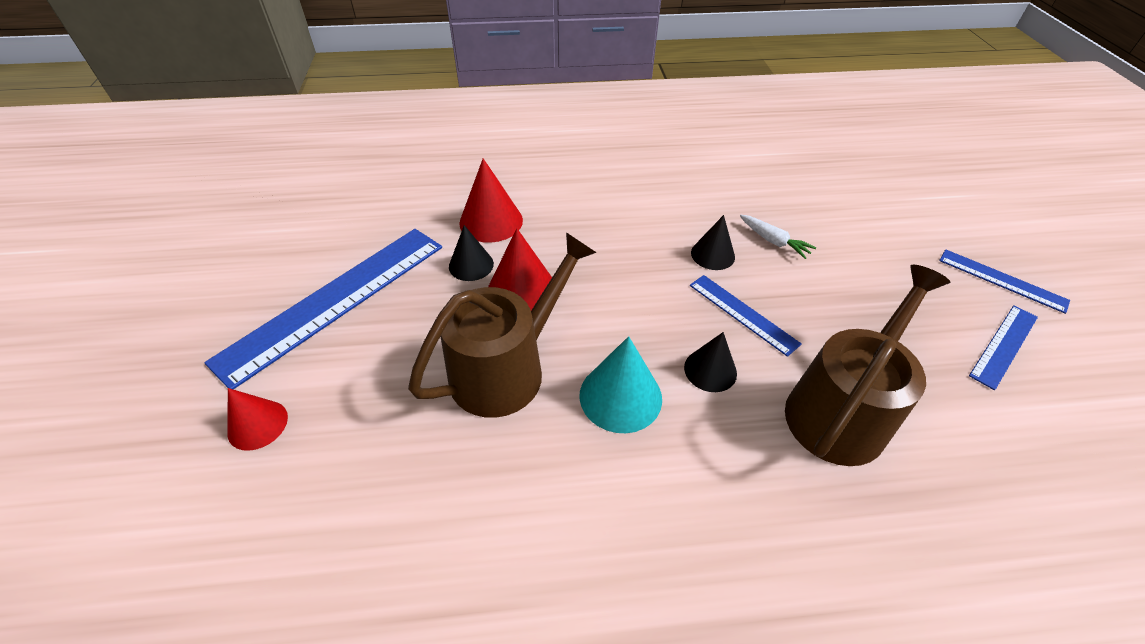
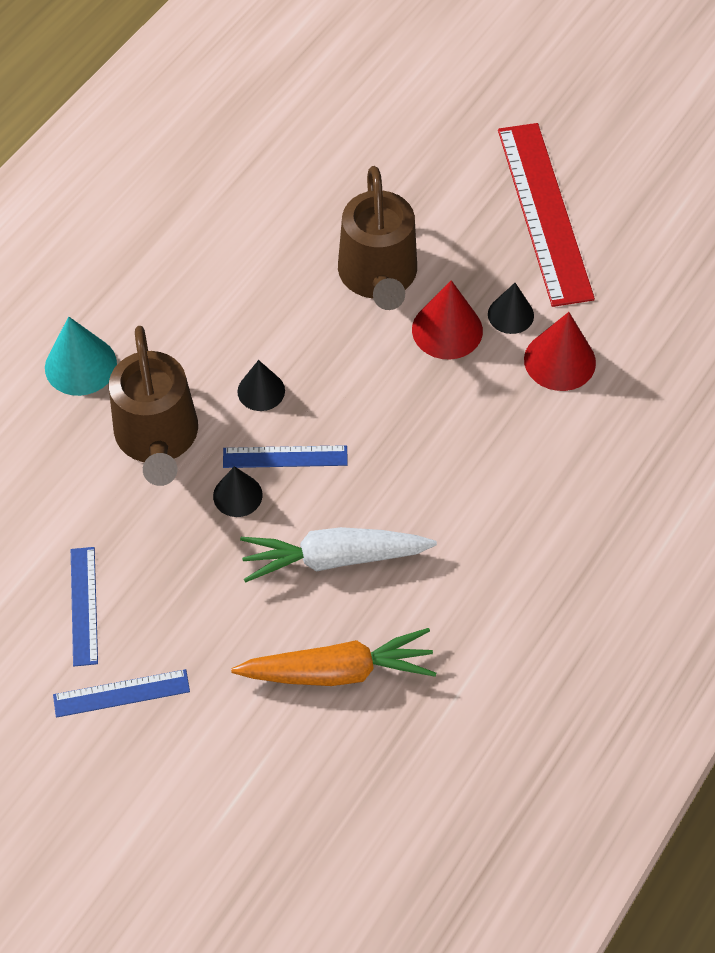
camera: 130 degrees right, 10 degrees up
(257, 424) = (454, 134): red cone -> none
(335, 301) = (544, 212): blue ruler -> red ruler
(620, 396) = (293, 323): turquoise cone -> turquoise cone (80, 365)
(712, 254) = (363, 494): black cone -> black cone (237, 495)
(773, 241) = (333, 558): white carrot -> white carrot, size x2.02
(828, 199) = (339, 671): none -> orange carrot

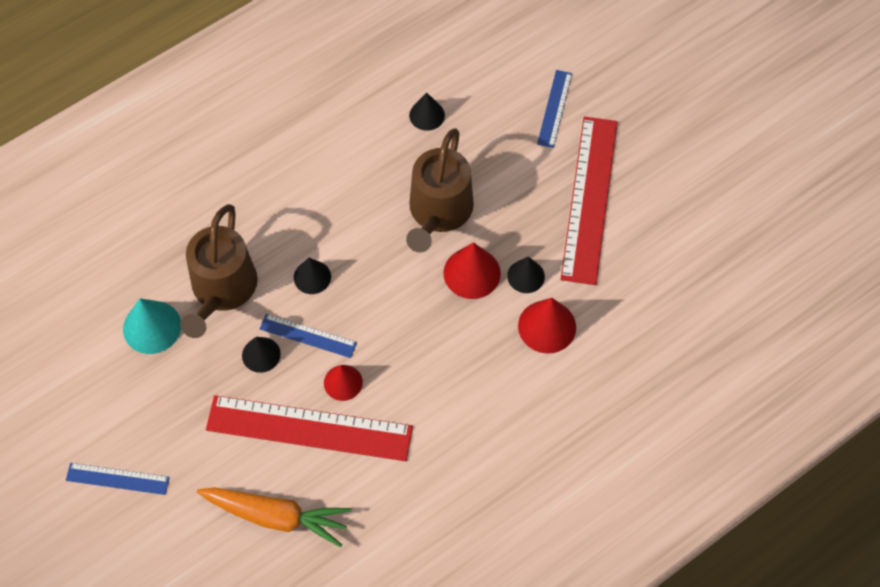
camera: 20 degrees right, 5 degrees up
(80, 365) = (190, 213): turquoise cone -> turquoise cone (152, 327)
(84, 605) = (118, 403): blue ruler -> blue ruler (555, 108)
(317, 178) = (427, 115): none -> black cone
(333, 558) = (309, 428): white carrot -> red ruler
(350, 495) = (343, 382): none -> red cone

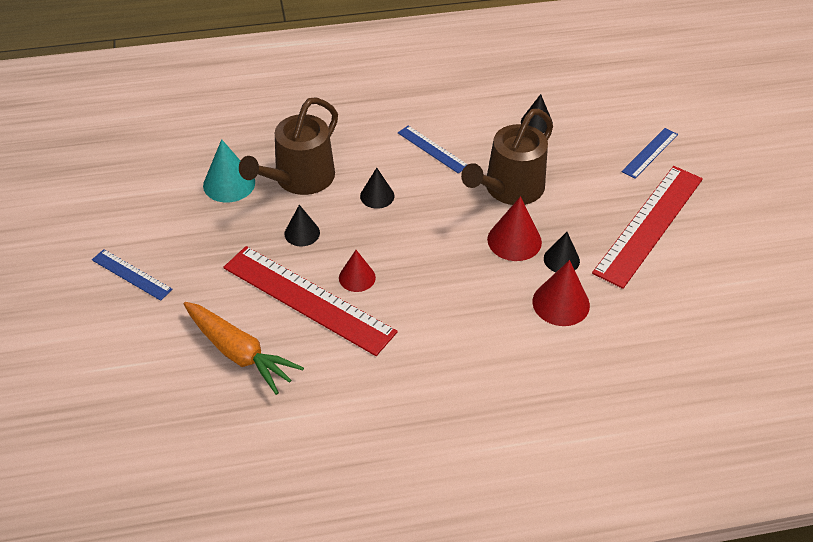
camera: 25 degrees right, 15 degrees down
(308, 335) = (348, 234): blue ruler -> blue ruler (432, 149)

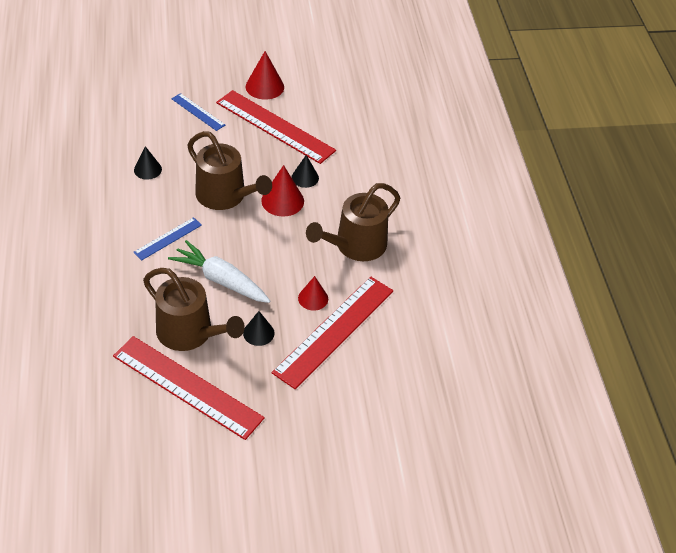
camera: 90 degrees left, 0 degrees up
(131, 274) = (296, 460): blue ruler -> none
(229, 183) = (187, 387): turquoise cone -> red ruler
(240, 353) = (388, 376): orange carrot -> none
(377, 196) = (220, 280): black cone -> white carrot
(450, 315) = (355, 246): none -> brown watering can
(561, 303) = (347, 184): red cone -> red cone (264, 86)

